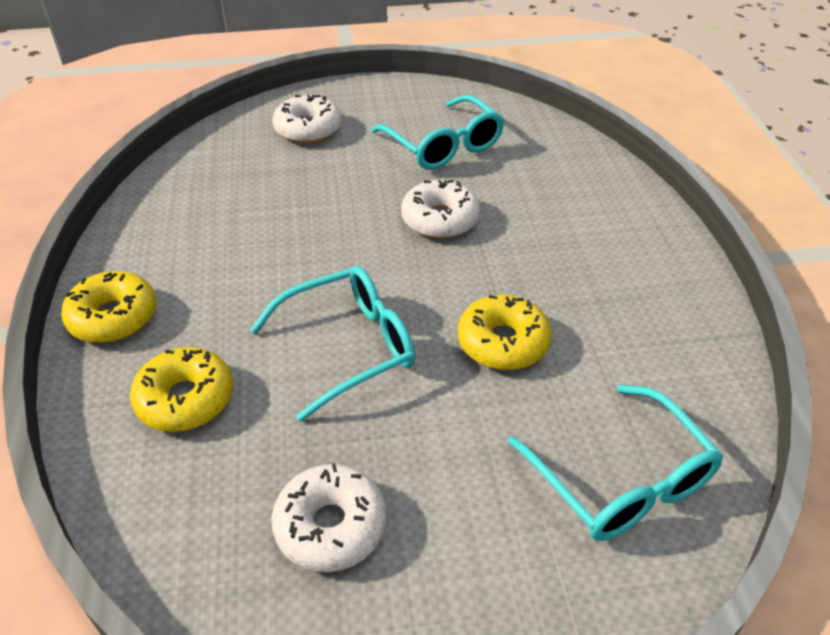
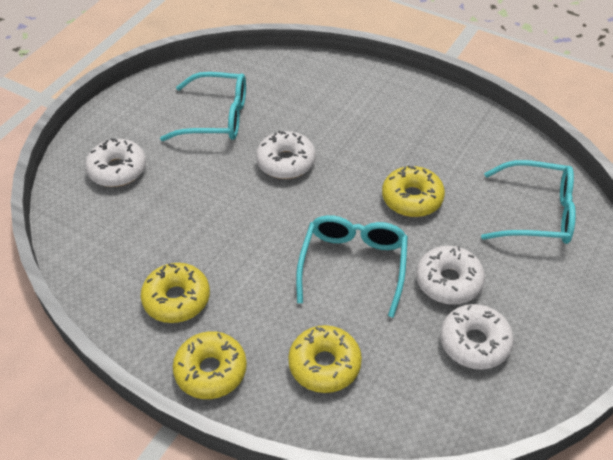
camera: 50 degrees left, 5 degrees up
(185, 246) = (177, 299): none -> yellow donut
(407, 446) = (448, 281): none -> white donut

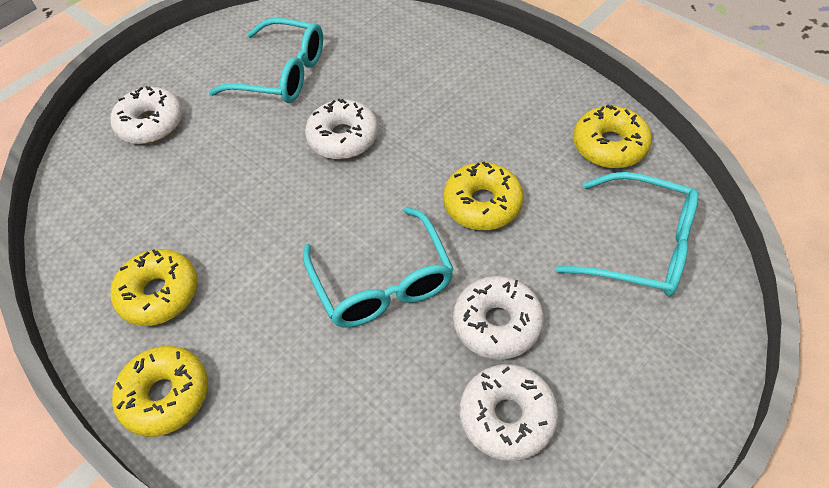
camera: 15 degrees right, 5 degrees up
(324, 364) = (305, 413): yellow donut -> yellow donut (609, 145)
(353, 265) = (382, 282): turquoise glasses -> turquoise glasses turned 135 degrees clockwise

